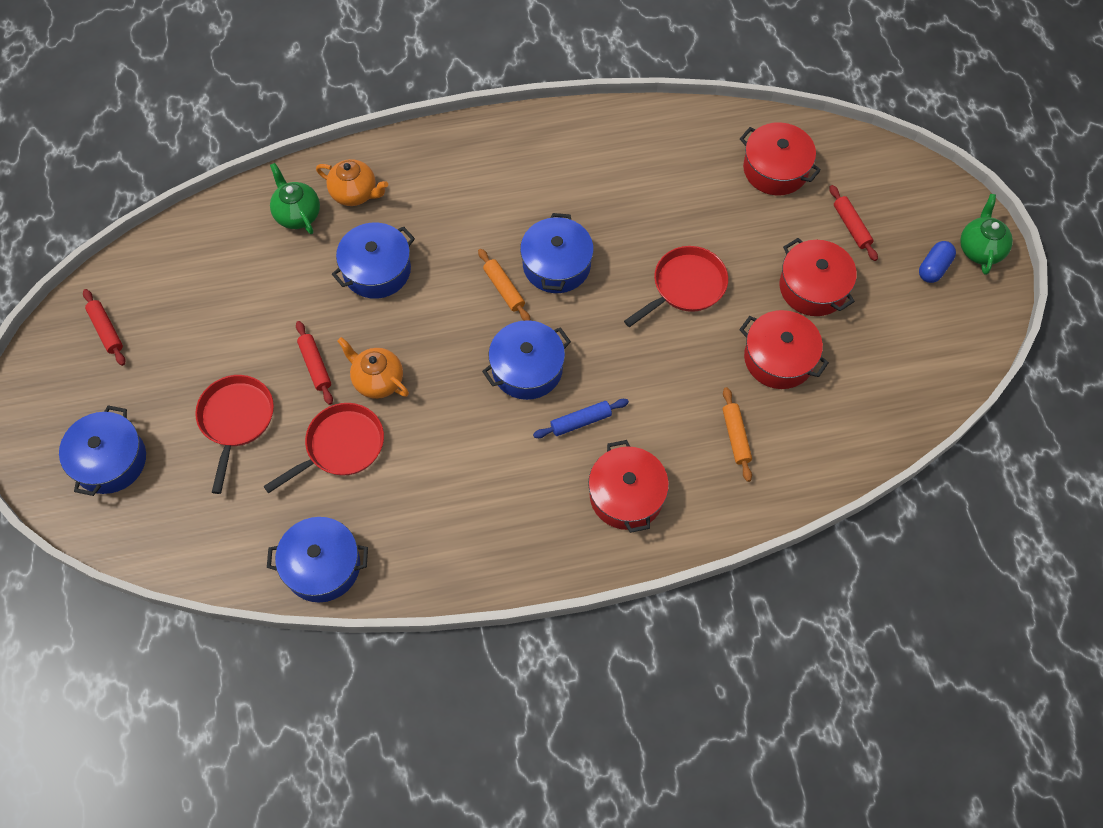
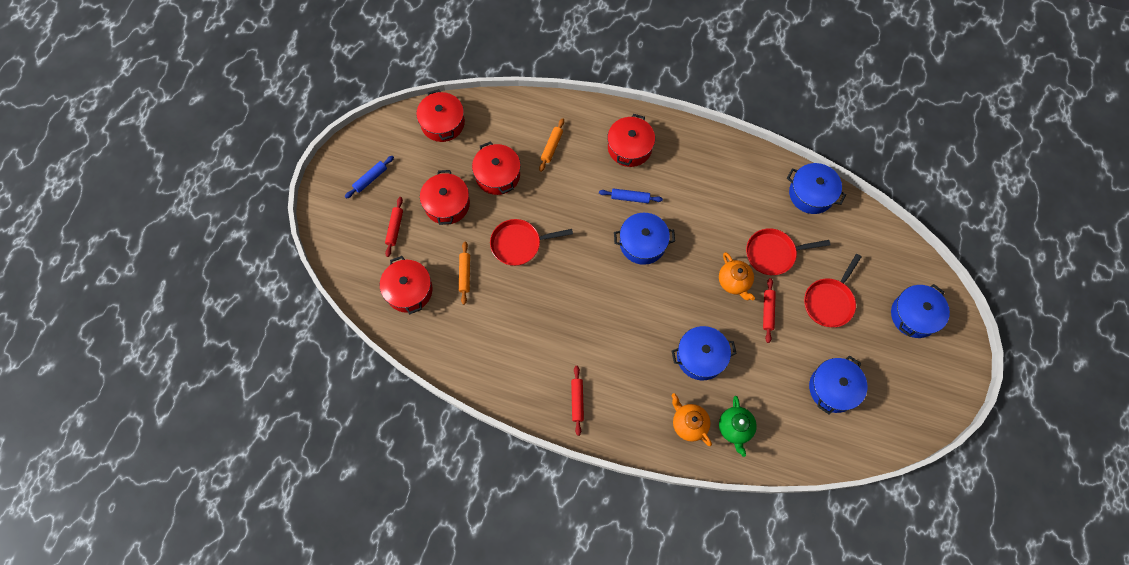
camera: 150 degrees left, 5 degrees up
(106, 330) = (893, 407): red rolling pin -> red rolling pin (577, 401)
(504, 289) = (628, 300): orange rolling pin -> orange rolling pin (465, 274)
(556, 265) = (586, 299): blue pot -> blue pot (833, 388)
(908, 390) = (442, 123): none -> red pot
(934, 268) = (370, 179): blue capsule -> blue rolling pin
(980, 249) = (335, 175): green teapot -> none

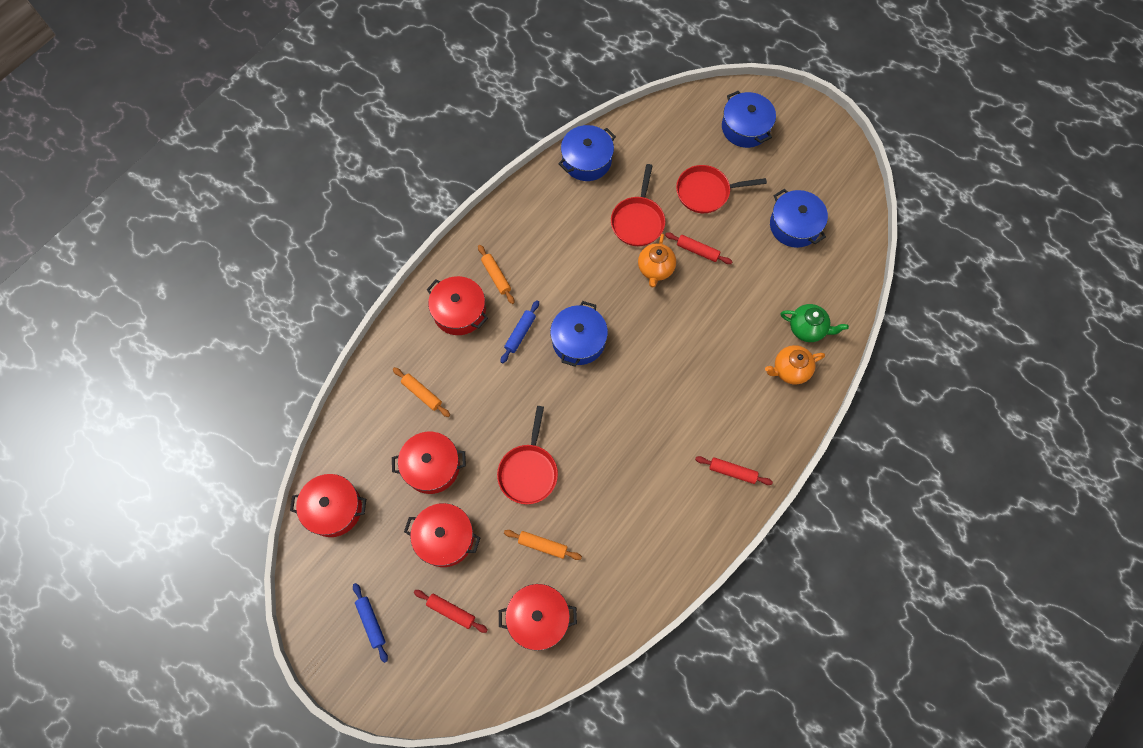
camera: 70 degrees left, 0 degrees up
(671, 163) = (496, 276): none -> orange rolling pin
(700, 357) = (724, 331): blue pot -> none
(734, 282) = (655, 269): orange teapot -> orange teapot turned 105 degrees clockwise
(829, 301) = (706, 192): red pan -> red pan turned 120 degrees clockwise

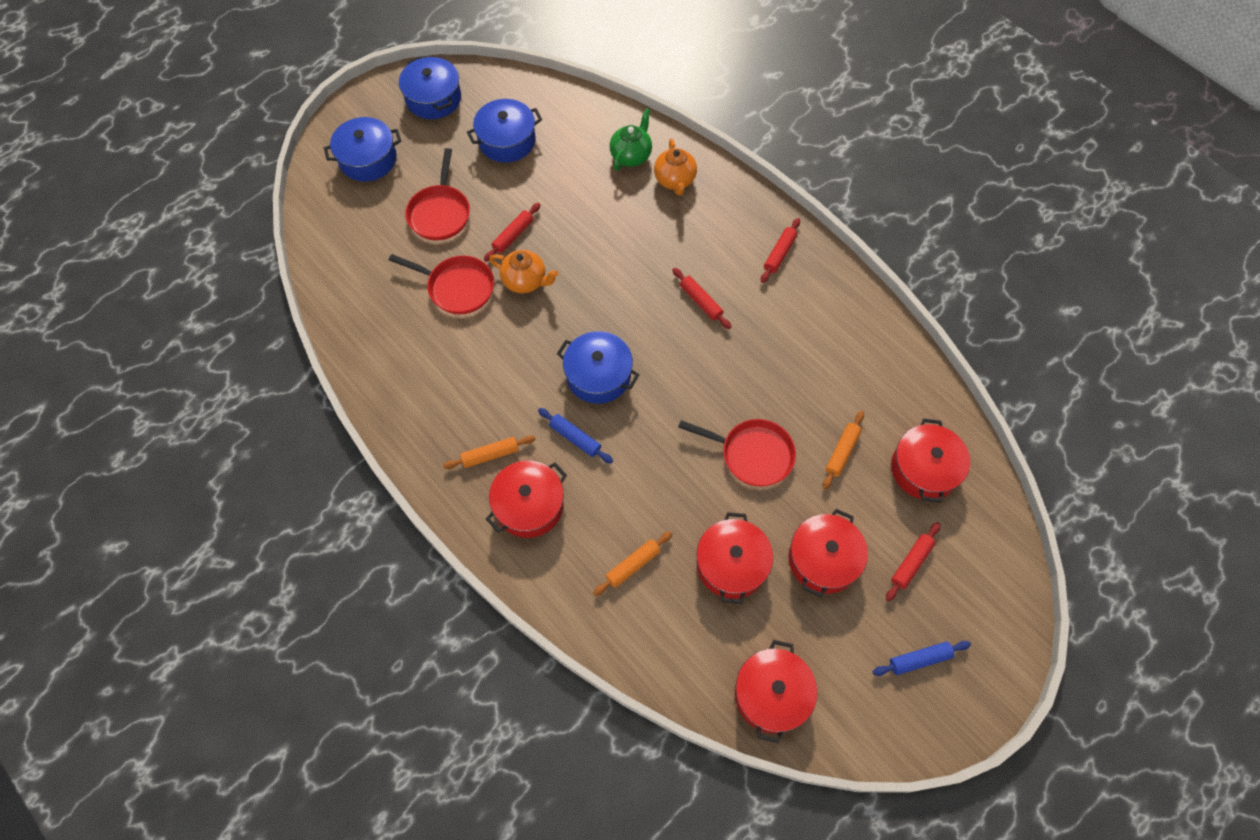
camera: 80 degrees left, 5 degrees down
(587, 160) = (357, 327): blue pot -> blue pot (433, 98)
(666, 410) = (701, 301): none -> red rolling pin

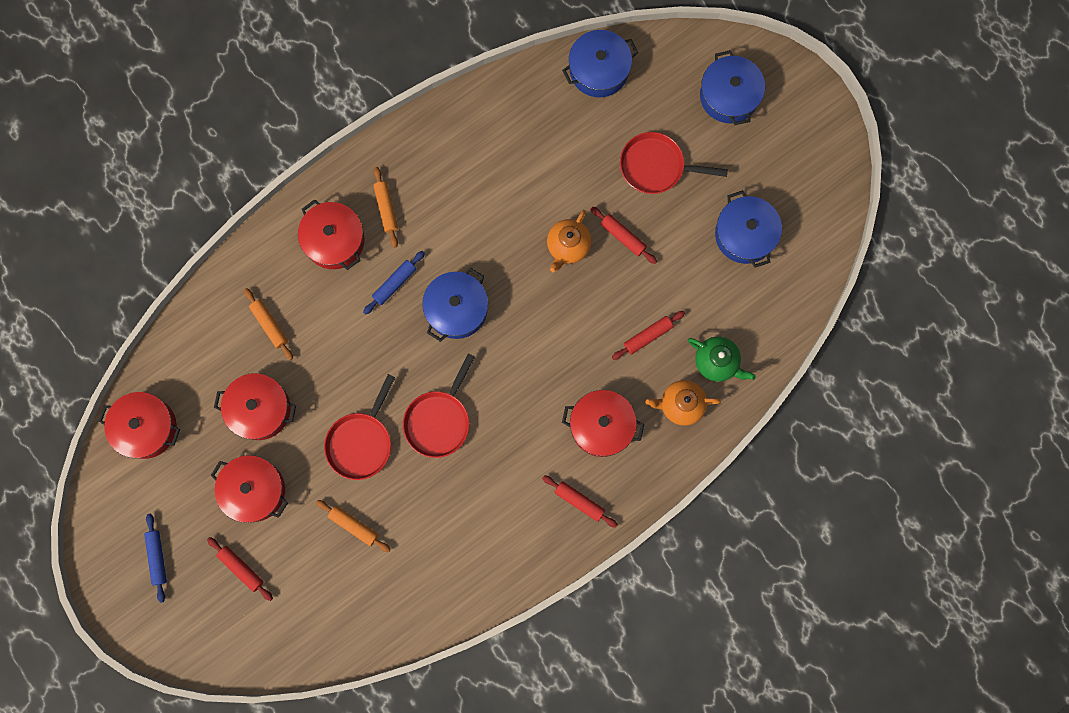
camera: 95 degrees right, 15 degrees up
(433, 98) = (807, 160): blue pot -> blue pot (599, 70)
(457, 287) = (566, 182): red pan -> red pan (439, 420)
(701, 301) = (529, 414): red rolling pin -> red rolling pin (648, 336)
(924, 469) = (328, 600): red pot -> red pot (601, 426)

